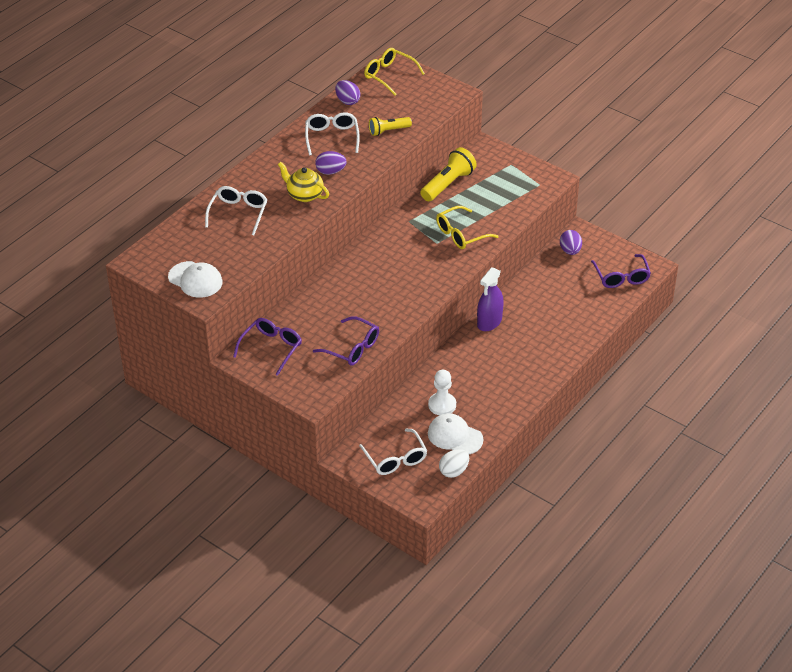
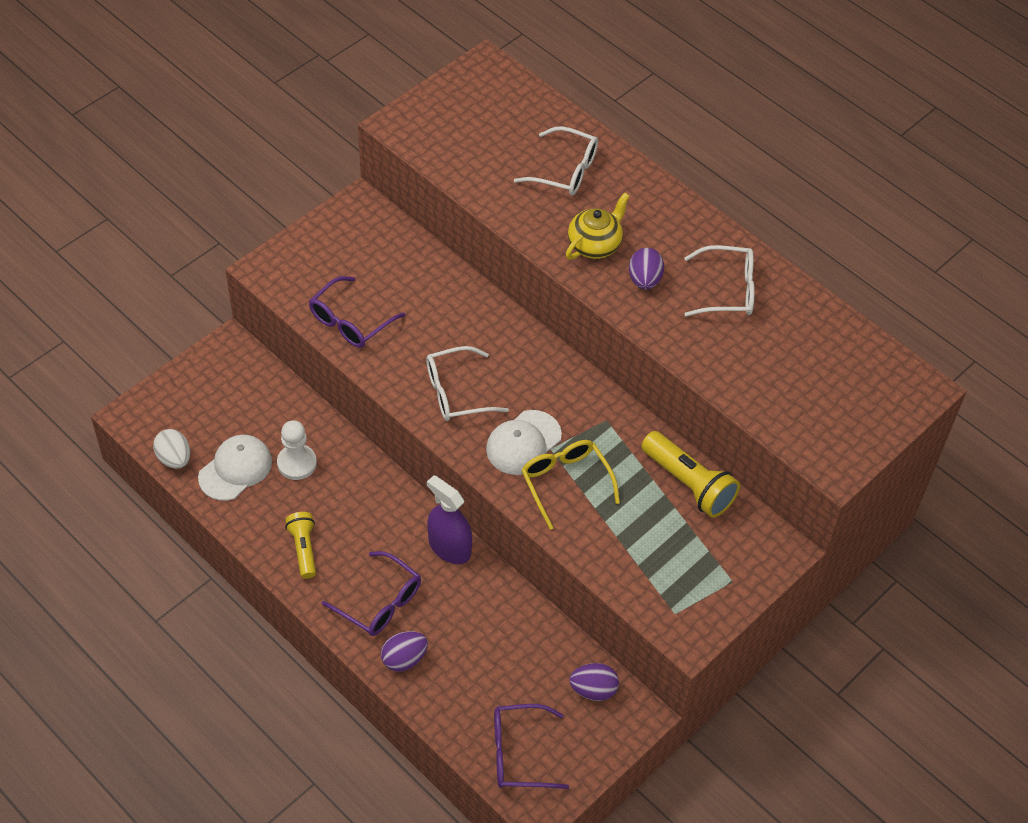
camera: 95 degrees right, 10 degrees up
(195, 280) = (437, 119): white cap -> white cap (523, 443)
(271, 348) = (371, 238): purple glasses -> purple glasses (380, 602)
(347, 101) = (819, 319): purple egg -> purple egg (404, 659)
(388, 131) = (738, 362): yellow flashlight -> yellow flashlight (303, 549)
(389, 75) = (887, 382): yellow glasses -> none
(395, 459) = (214, 398): white glasses -> white glasses (456, 393)

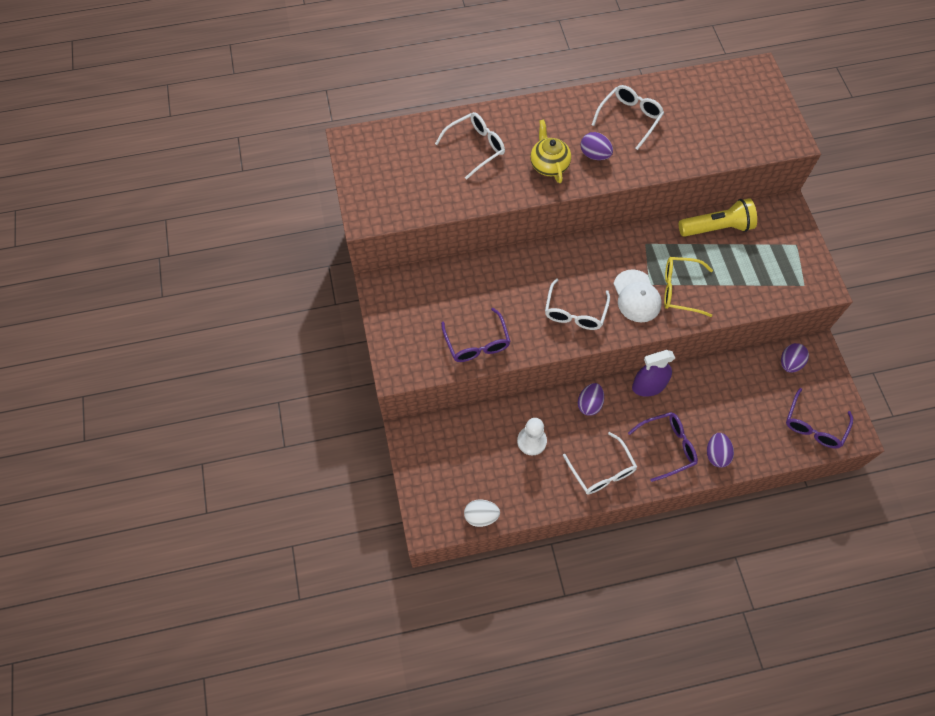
camera: 55 degrees left, 10 degrees up
(235, 469) = (514, 481): white cap -> none
(303, 549) = (602, 471): yellow flashlight -> white glasses
(383, 498) = (589, 404): none -> purple egg

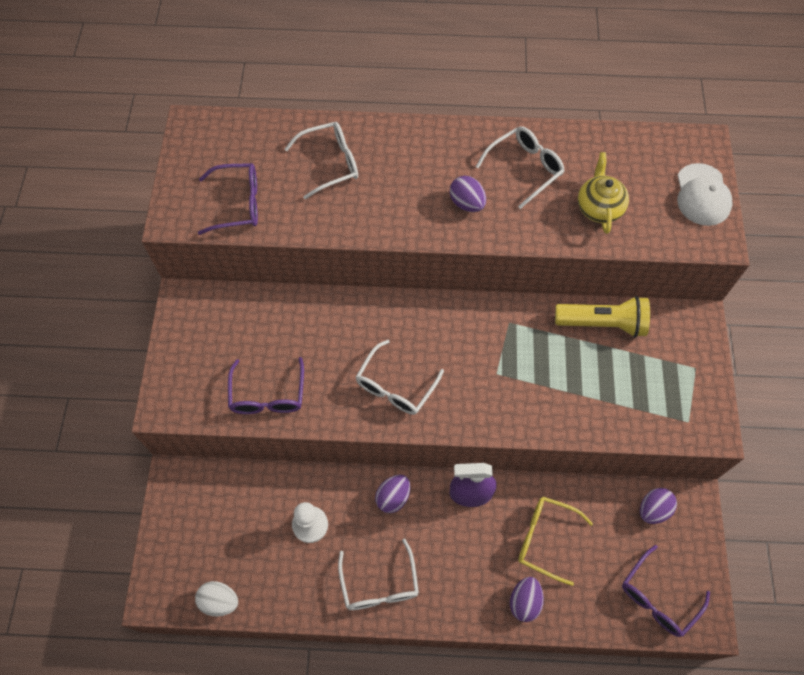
camera: 15 degrees right, 0 degrees up
(549, 164) = (408, 203): yellow teapot -> yellow teapot (599, 207)
(636, 296) = (476, 385): white cap -> white cap (702, 195)
(668, 447) = (468, 575): purple glasses -> purple glasses (238, 204)
(679, 290) = (531, 390): yellow glasses -> yellow glasses (545, 539)

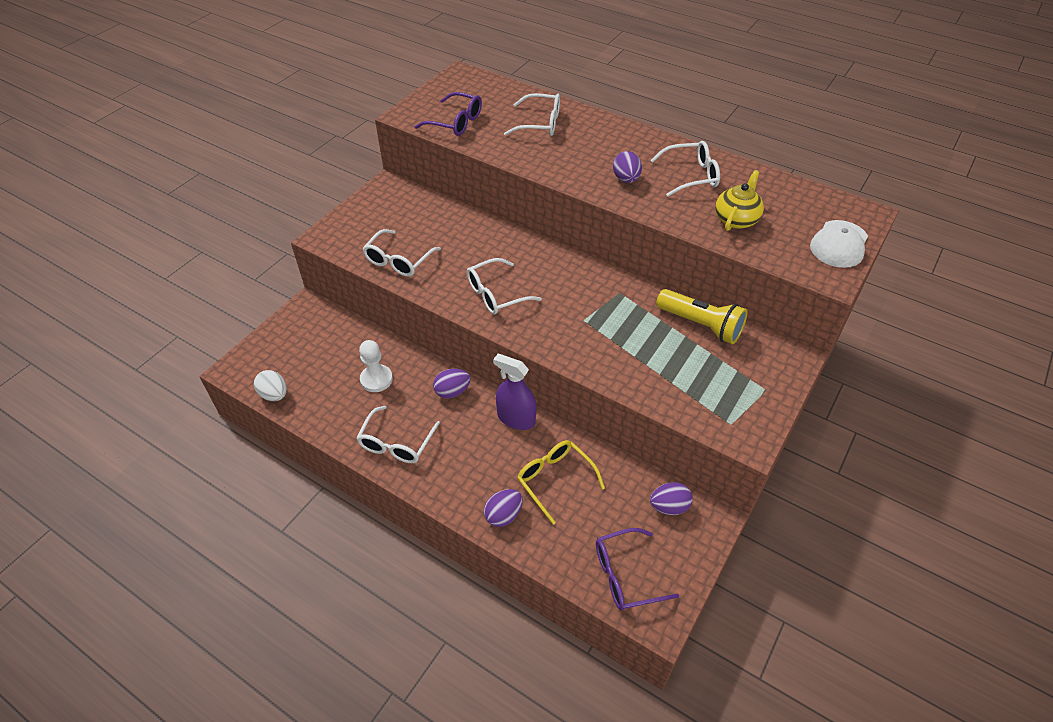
camera: 30 degrees right, 15 degrees down
(268, 395) = (398, 261): purple glasses -> white glasses

